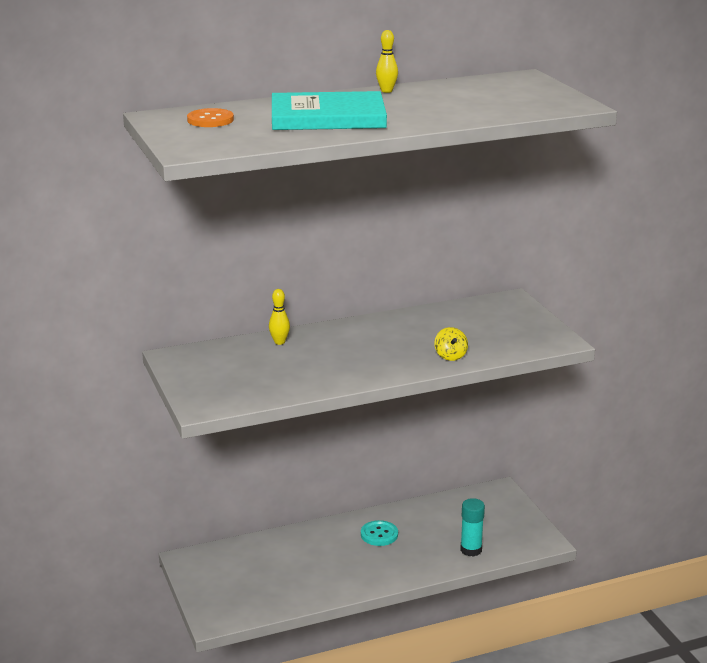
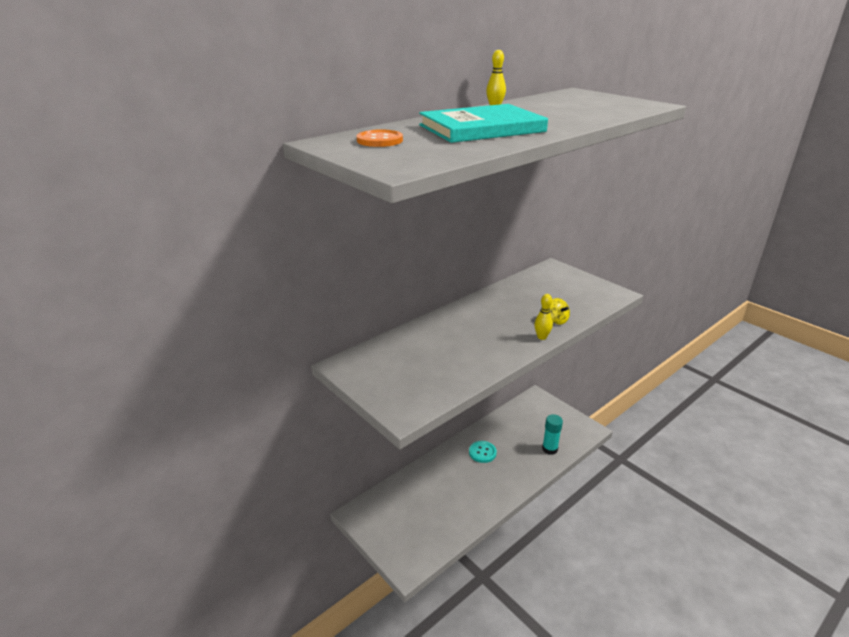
camera: 20 degrees left, 5 degrees up
(279, 342) = (420, 333): yellow bowling pin -> yellow bowling pin (542, 337)

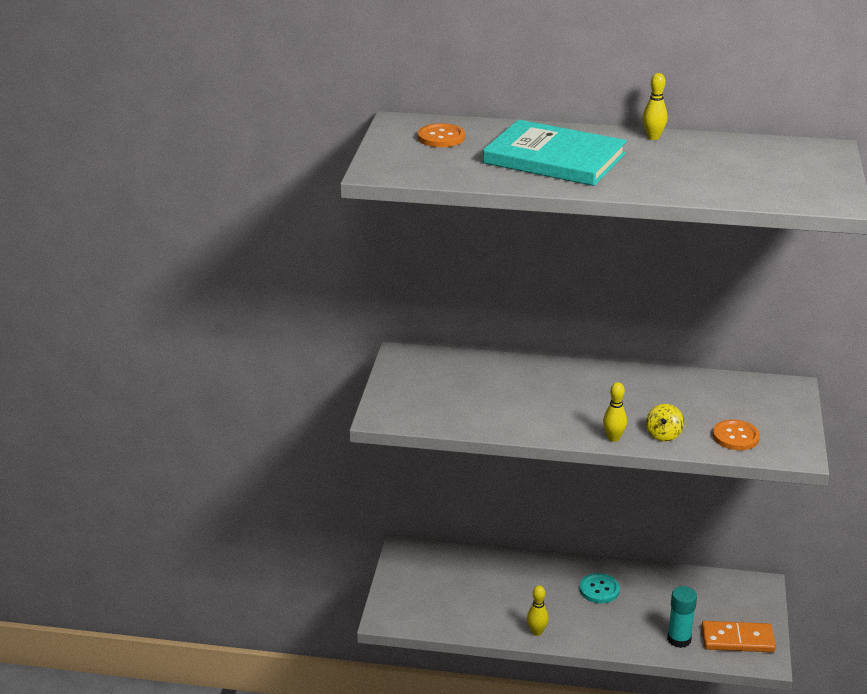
camera: 50 degrees right, 0 degrees up
(491, 501) = (537, 632): none -> yellow bowling pin
(568, 429) = (737, 640): none -> orange domino
(582, 301) = (735, 437): none -> orange button

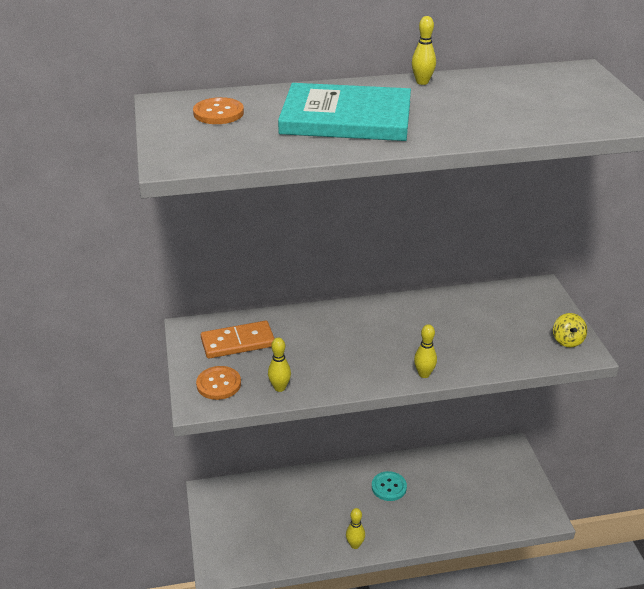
camera: 20 degrees left, 5 degrees up
(463, 420) = (280, 388): none -> yellow bowling pin
(663, 435) = (464, 360): yellow spinning top -> yellow spinning top (567, 340)
(679, 639) = (472, 517): turquoise glue stick -> none
(735, 437) = (525, 347): orange button -> orange button (218, 384)
(737, 640) = (517, 504): orange domino -> orange domino (238, 342)

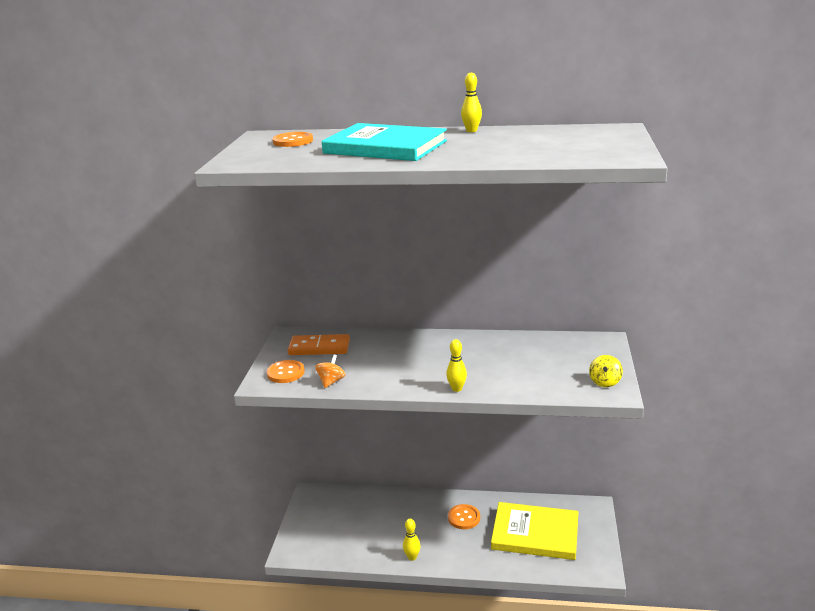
camera: 20 degrees right, 10 degrees down
(280, 388) = (331, 382): yellow bowling pin -> orange spinning top
(389, 487) = (464, 518): turquoise button -> orange button
(467, 490) = (535, 533): none -> yellow book

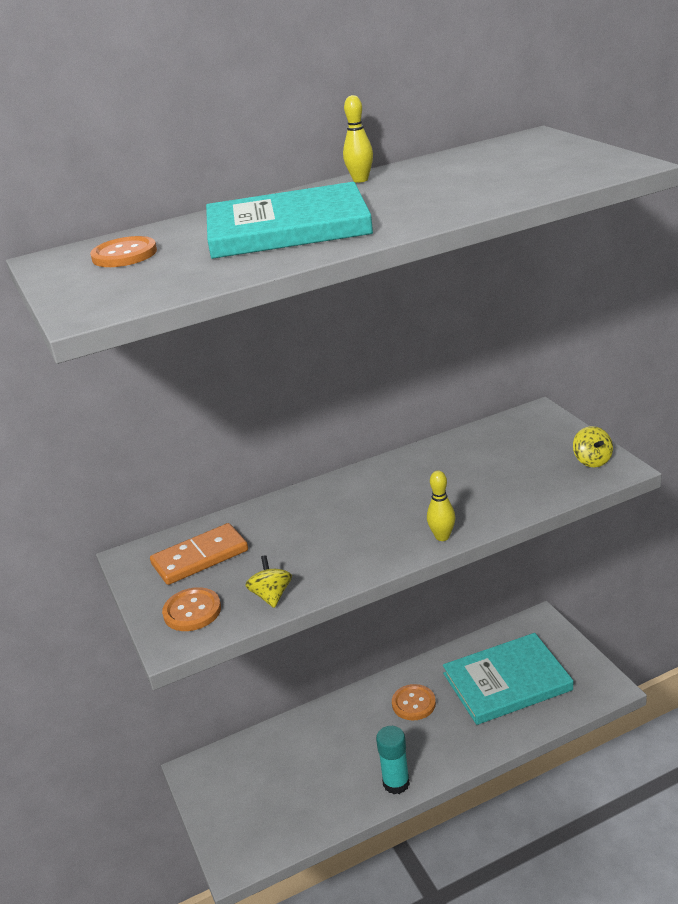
camera: 30 degrees left, 5 degrees up
(331, 382) = (271, 596): orange spinning top -> yellow spinning top
(412, 557) = (396, 783): yellow bowling pin -> turquoise glue stick
(535, 533) = (507, 681): yellow book -> turquoise book

